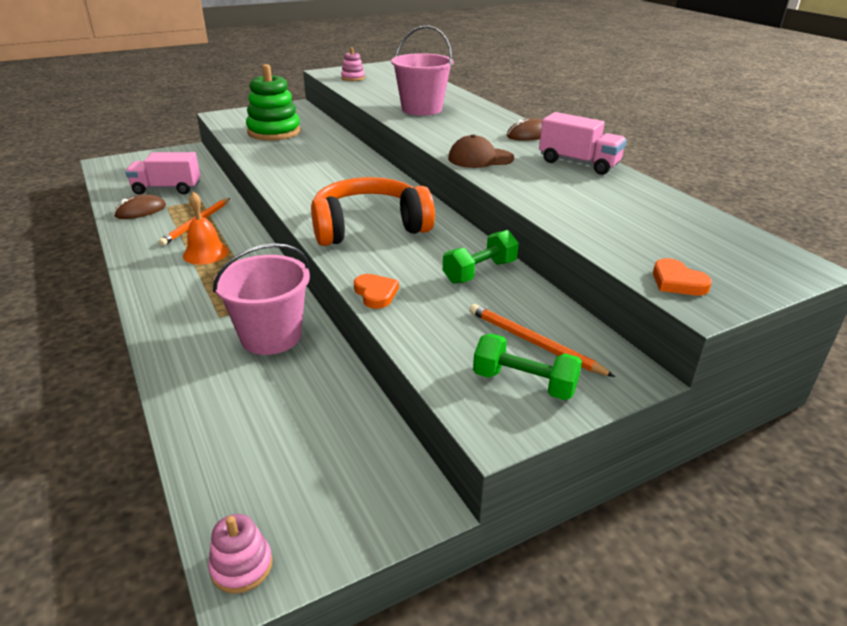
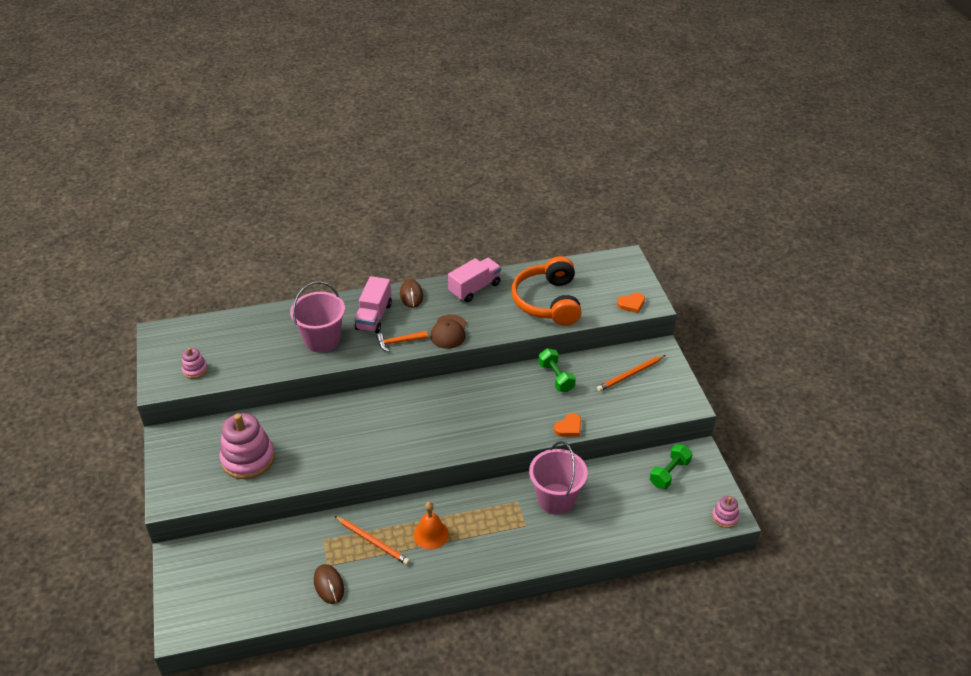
camera: 75 degrees left, 10 degrees up
(167, 189) = (284, 567): pink truck -> pink truck (374, 316)
(274, 132) = (248, 459): green stacking toy -> pink stacking toy
(369, 227) = (480, 418): orange headphones -> orange headphones (548, 302)
(376, 293) = (569, 427): orange heart -> orange heart turned 150 degrees clockwise
(442, 138) = (399, 342): none -> orange hammer
(524, 383) = (661, 387): green dumbbell -> green dumbbell (669, 473)

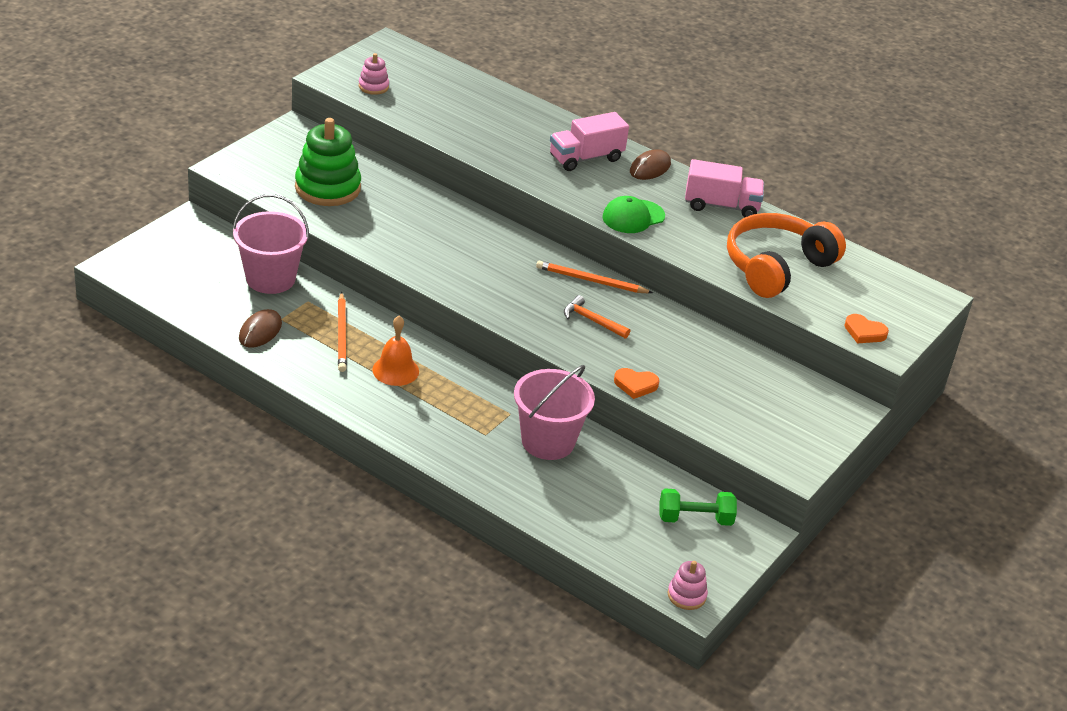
camera: 45 degrees right, 5 degrees down
(248, 459) = (327, 188): pink stacking toy -> green stacking toy
(322, 340) = (510, 141): pink bucket -> pink bucket (270, 279)
(399, 342) = (573, 190): orange hammer -> orange hammer (592, 321)
(449, 332) = (633, 217): brown cap -> green cap
(556, 377) = (696, 343): green dumbbell -> none
(630, 375) = (777, 400): orange pencil -> orange pencil (591, 281)

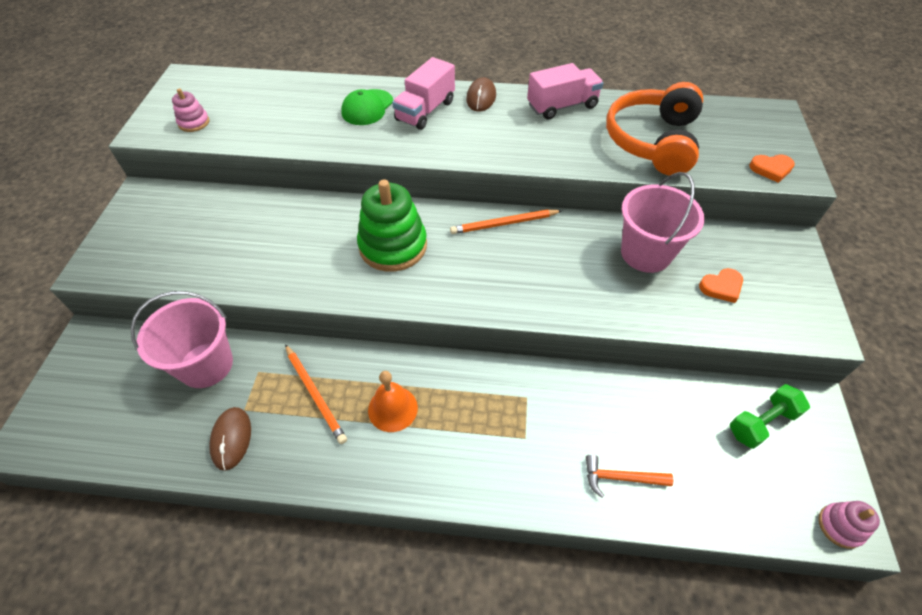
camera: 25 degrees left, 15 degrees up
(327, 188) = (209, 243): green stacking toy -> green stacking toy (393, 246)
(548, 441) = (581, 410): pink bucket -> pink bucket (645, 253)
(592, 321) = (538, 265): orange hammer -> orange hammer (620, 478)
(633, 217) = (508, 148): green cap -> green cap (367, 107)
(635, 385) = (630, 316): orange heart -> orange heart (721, 287)

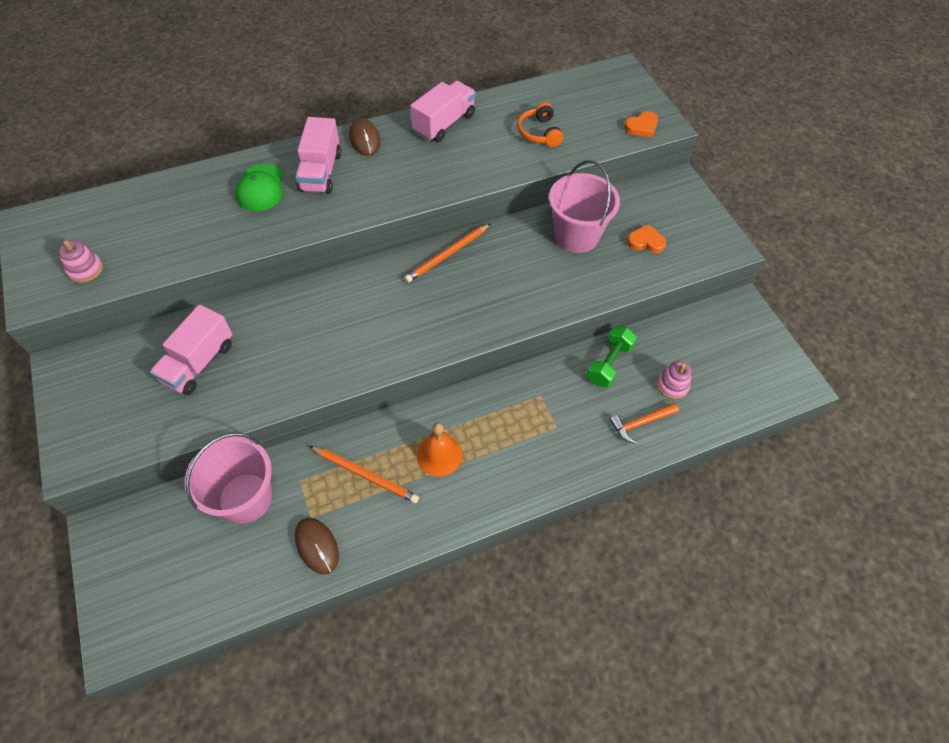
camera: 30 degrees left, 5 degrees up
(235, 231) = (199, 362): none -> pink truck
(393, 246) = (362, 315): green stacking toy -> none
(653, 141) = (539, 133): orange headphones -> orange headphones, size x0.49
(721, 287) = (646, 241): orange heart -> orange heart turned 120 degrees counterclockwise
(761, 423) = (715, 336): green dumbbell -> green dumbbell (609, 363)
(840, 526) = (793, 386): pink stacking toy -> pink stacking toy (672, 385)

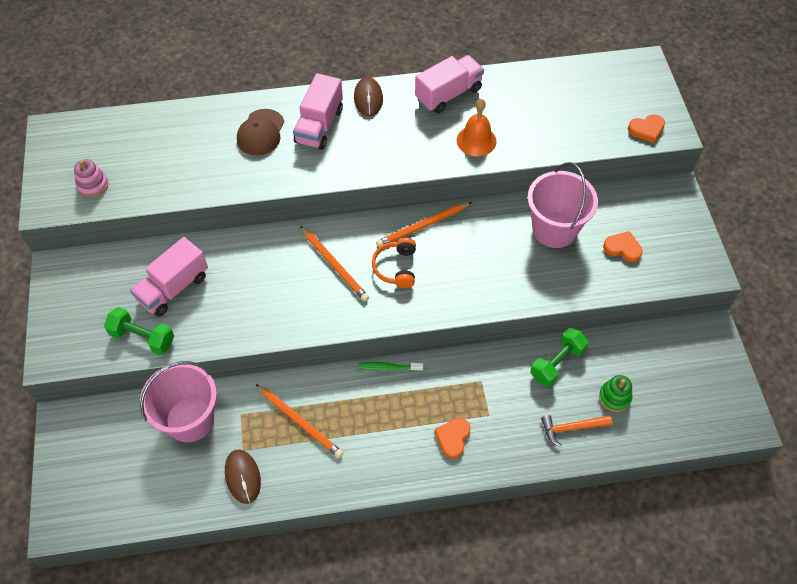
camera: 15 degrees right, 0 degrees up
(175, 420) = (143, 337): none -> green dumbbell
(260, 188) = (261, 132): green cap -> brown cap
(367, 308) = (334, 265): none -> orange pencil
(439, 455) = (371, 417): orange bell -> orange bell (476, 140)
(444, 401) = (388, 367): none -> green toothbrush
(527, 458) = (453, 438): none -> orange heart
(539, 133) = (540, 119): orange headphones -> orange headphones (396, 267)
(672, 385) = (614, 397): pink stacking toy -> green stacking toy

